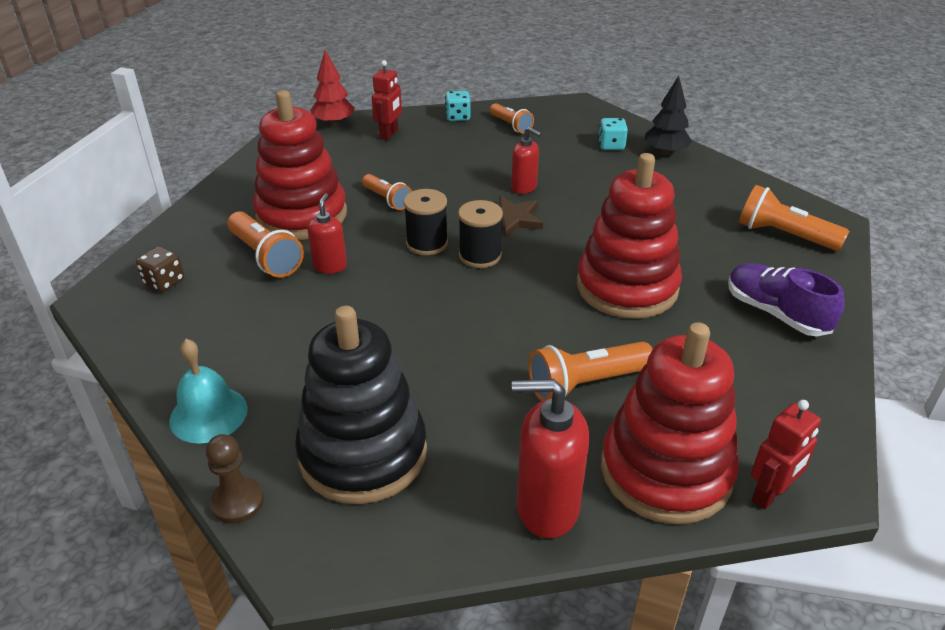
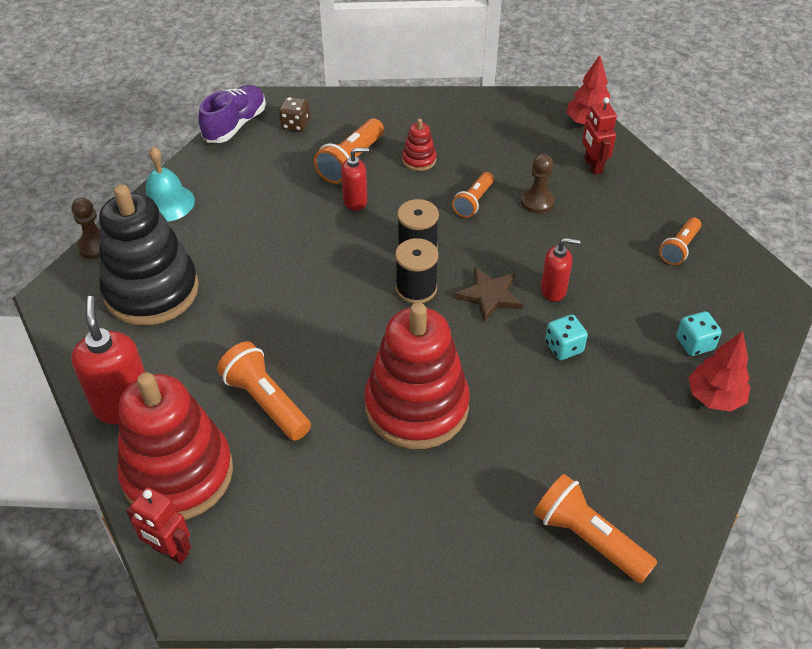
camera: 70 degrees right, 10 degrees up
(302, 215) = (419, 160): red stacking toy -> red stacking toy, size x0.42
(389, 134) = (593, 166): red robot -> red robot turned 75 degrees clockwise
(413, 169) = (537, 202): none -> brown pawn
(458, 117) = (666, 203): turquoise dice -> turquoise dice (564, 347)
(524, 187) = (553, 290): red soap dispenser -> red soap dispenser turned 105 degrees counterclockwise
(665, 152) = (714, 397): black tree -> red tree
(776, 313) = (427, 539): purple shoe -> purple shoe (235, 125)
(784, 235) = (588, 538): orange flashlight -> orange flashlight turned 60 degrees counterclockwise

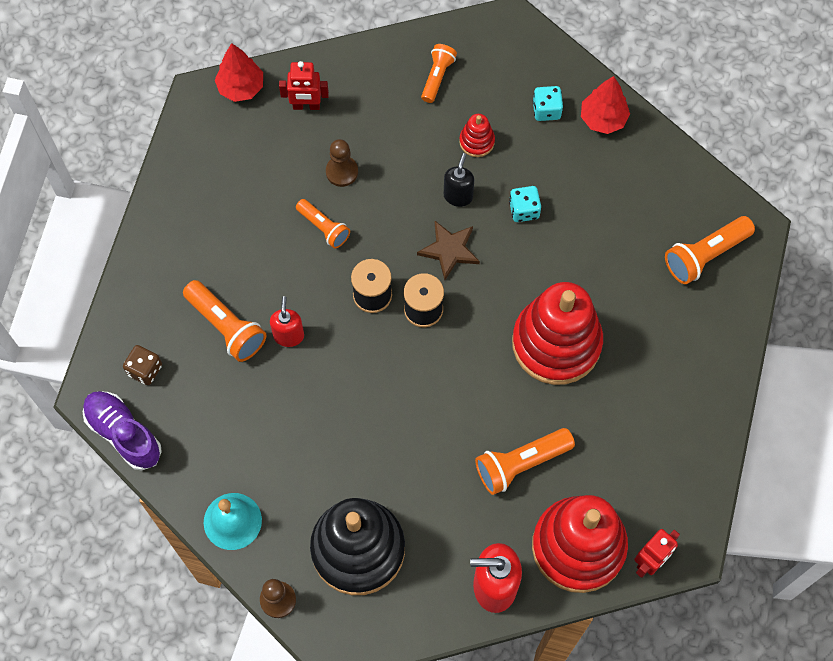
camera: 75 degrees left, 20 degrees up
(419, 160) = (245, 260): red stacking toy -> red stacking toy (476, 141)
(553, 290) = (458, 196): red soap dispenser -> black soap dispenser
(679, 248) = (437, 77): orange flashlight -> orange flashlight turned 120 degrees counterclockwise

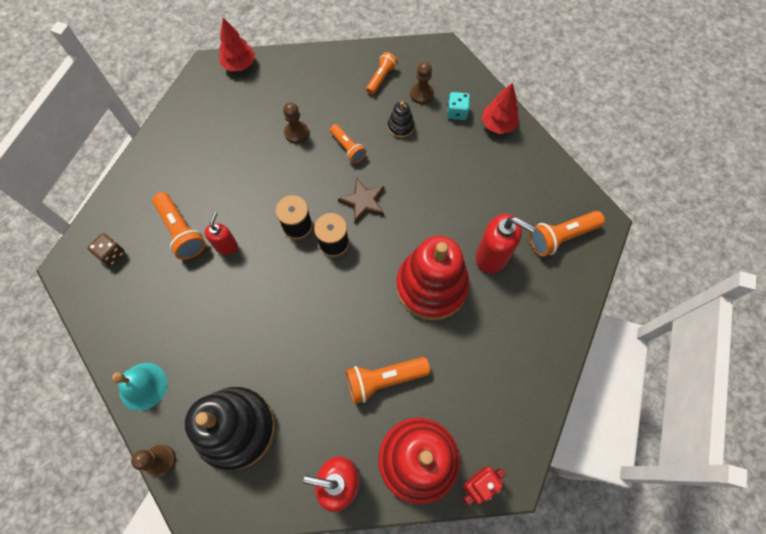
camera: 10 degrees right, 0 degrees up
(124, 434) = (80, 300): purple shoe -> none
(306, 106) = (282, 84): red robot -> none
(324, 228) = (273, 170): orange flashlight -> orange flashlight (348, 148)
(458, 196) = (378, 163): black soap dispenser -> none
(476, 141) = (400, 126): red stacking toy -> black stacking toy
(495, 91) = (421, 94): none -> brown pawn
(524, 210) = (426, 181): turquoise dice -> none
(624, 294) = (492, 256): none -> red soap dispenser

